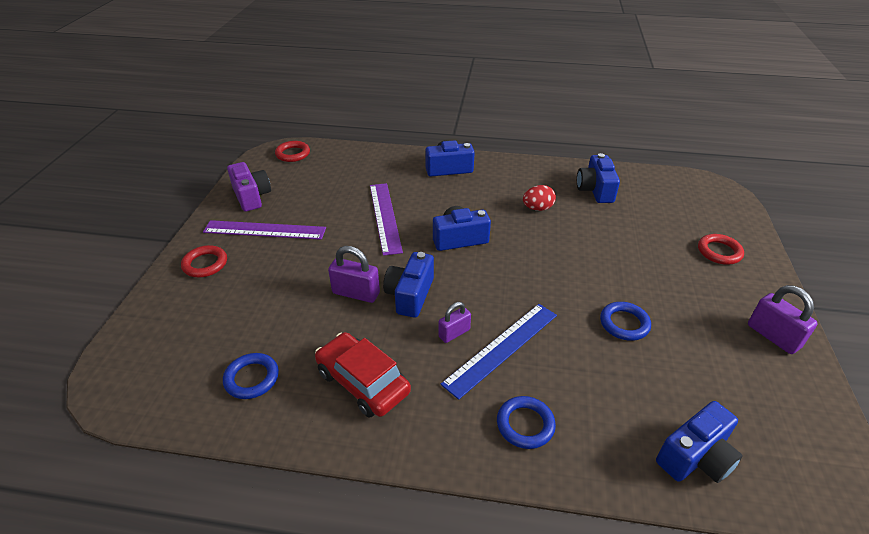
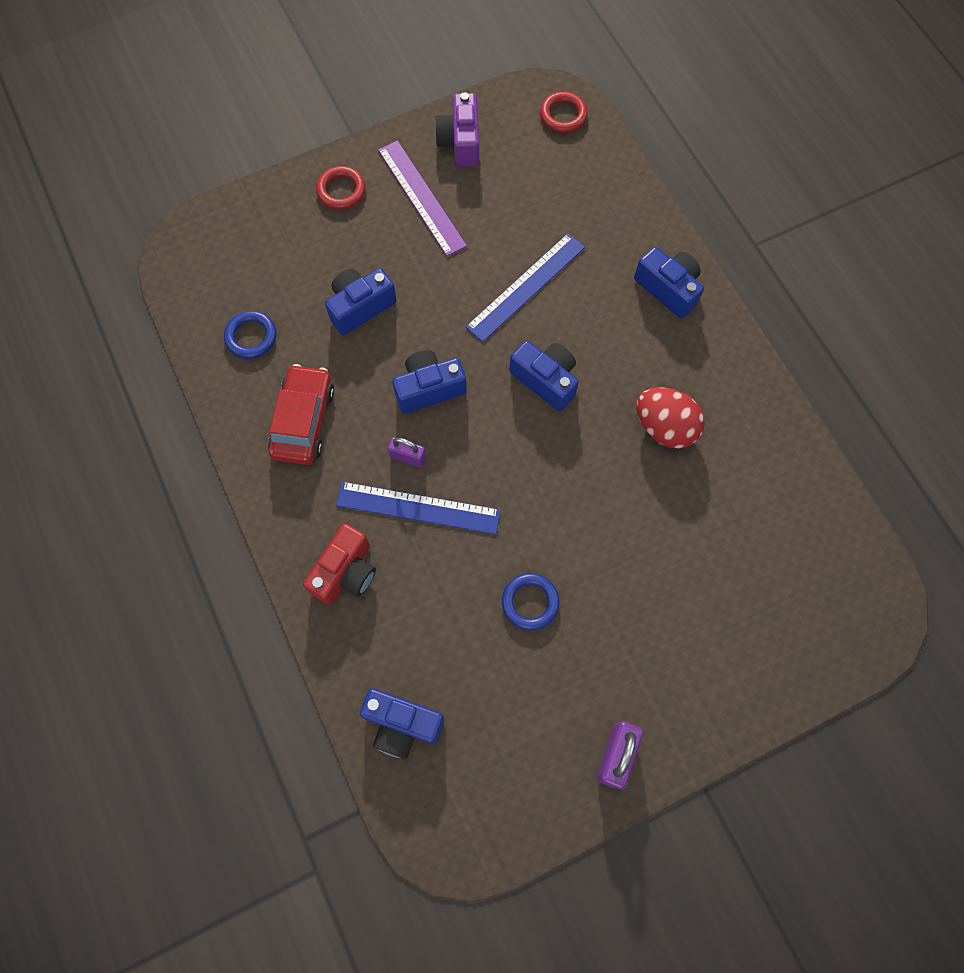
camera: 55 degrees right, 30 degrees up
(251, 196) = (460, 142): purple camera -> purple camera turned 150 degrees clockwise
(356, 293) = (397, 341): purple padlock -> none
(385, 217) = (526, 287): purple ruler -> blue ruler
(525, 424) = (345, 572): blue ring -> red camera
(537, 208) = (664, 427): red egg -> red egg, size x1.52
(595, 190) = (757, 472): blue camera -> blue camera (360, 307)
(719, 252) = (732, 659): red ring -> none

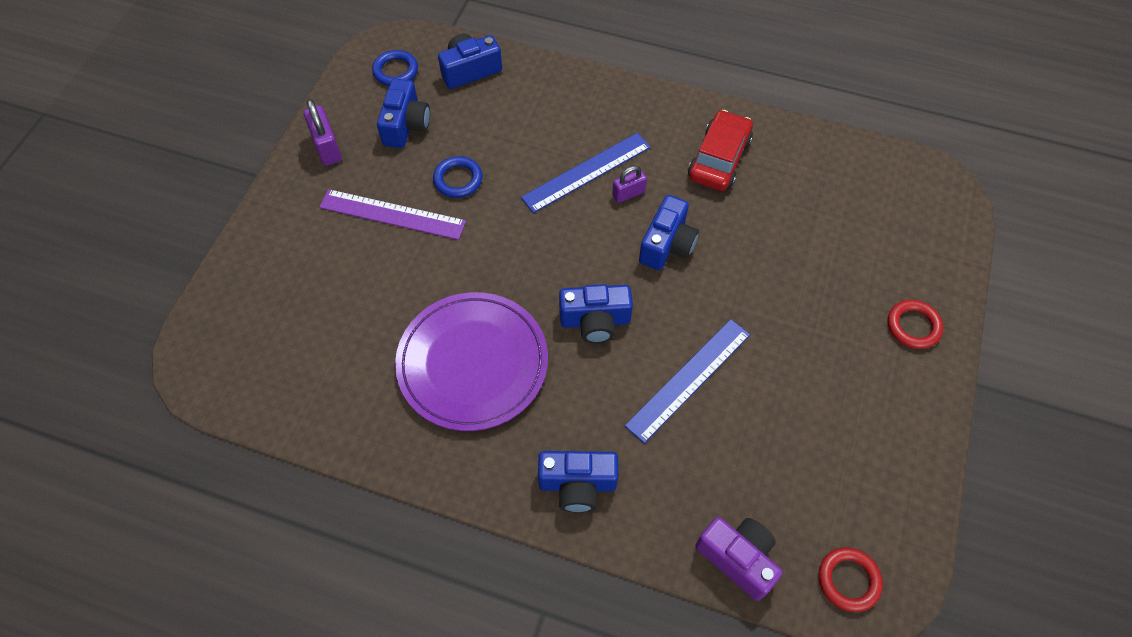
camera: 135 degrees right, 10 degrees down
(251, 337) = (819, 176): blue ring -> blue ring (395, 71)
(303, 420) = (719, 159): red car -> red car turned 120 degrees counterclockwise
(345, 572) = (588, 108): red camera -> none
(360, 307) = (781, 256): blue camera -> blue camera (406, 125)
(421, 197) = (853, 378): purple ruler -> purple ruler (392, 214)
(460, 142) = (891, 459): purple camera -> purple camera (738, 558)
(526, 287) = (688, 379): blue ruler -> blue ruler turned 45 degrees clockwise
(664, 427) = (472, 363): red egg -> purple plate

